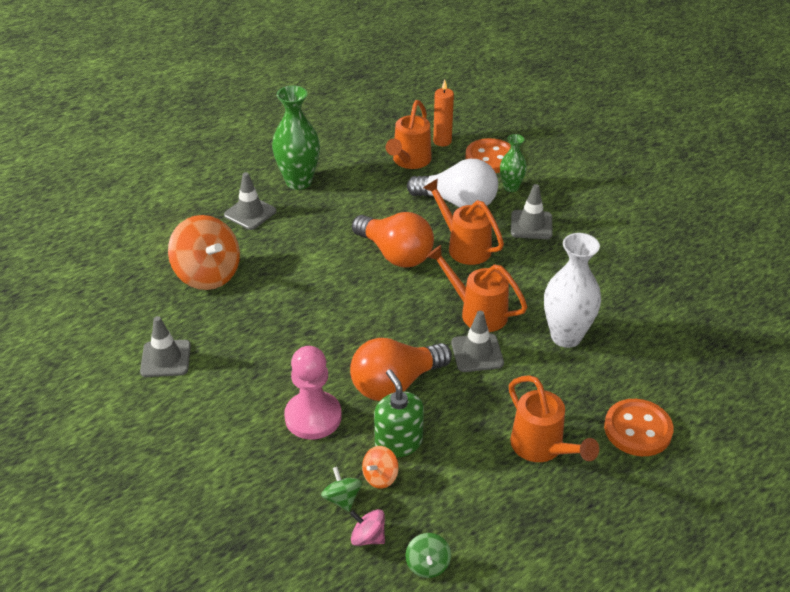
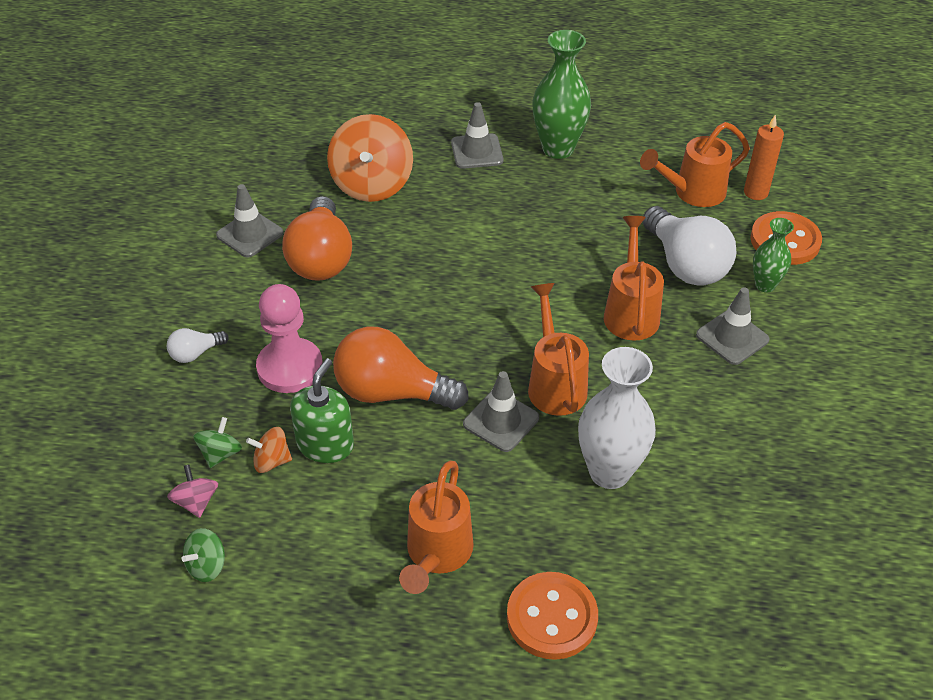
camera: 45 degrees right, 5 degrees up
(237, 456) = (195, 353): none -> white light bulb
(395, 254) = (554, 274): orange light bulb -> orange light bulb (321, 258)

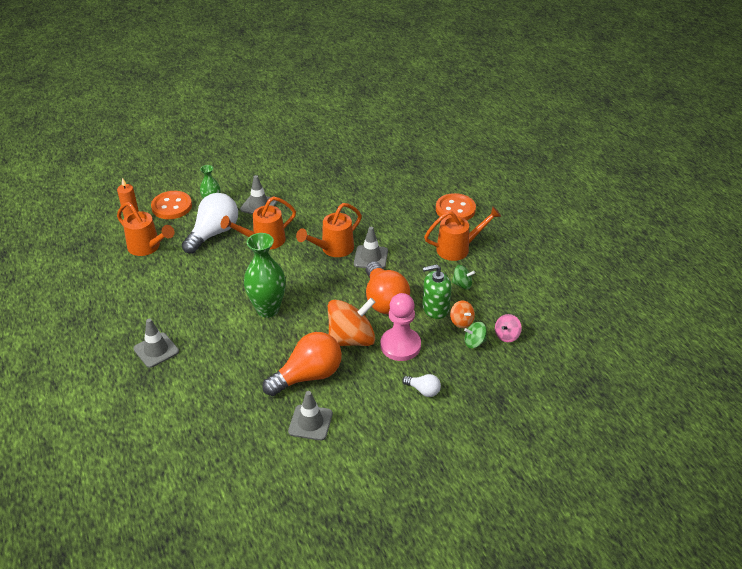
camera: 120 degrees left, 5 degrees down
(207, 566) = (531, 313): green spinning top -> green spinning top (462, 284)
(372, 184) = (221, 386): orange spinning top -> orange spinning top (351, 339)
(558, 148) = (132, 314): green vase -> green vase (268, 309)
(609, 472) = (371, 217): white vase -> none

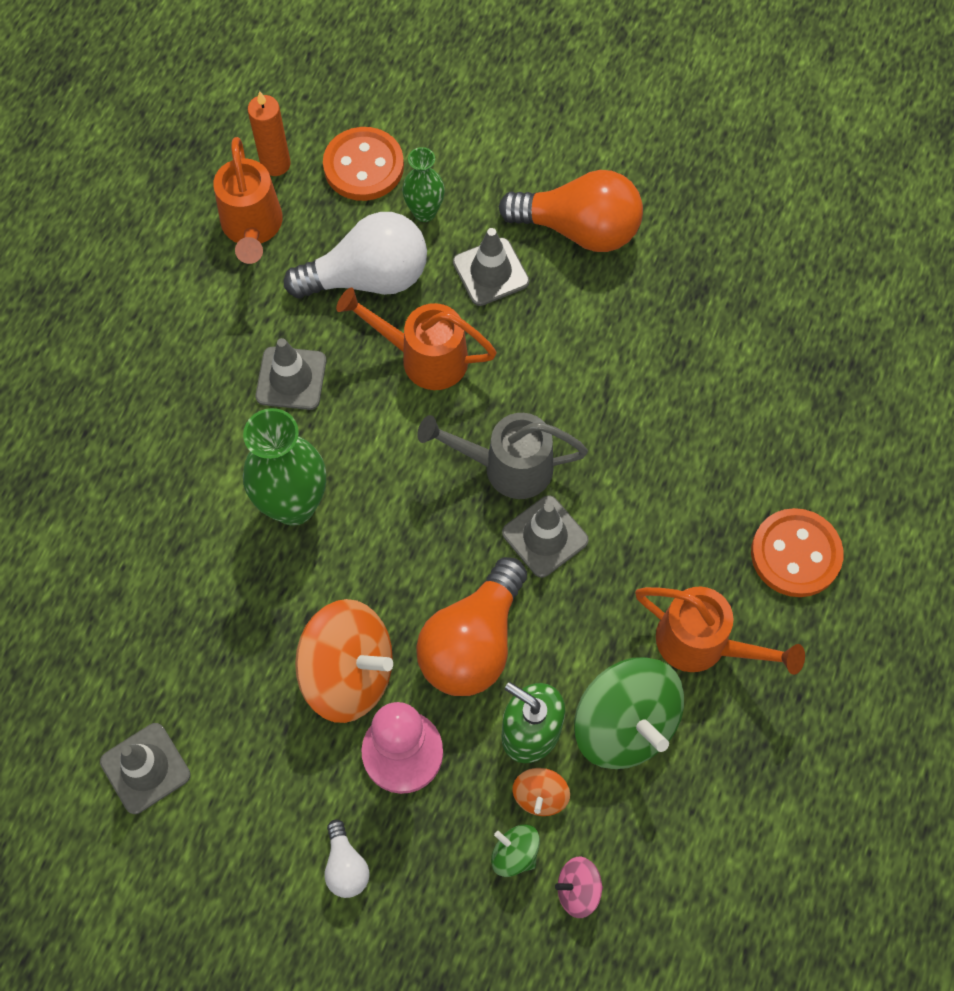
camera: 45 degrees right, 25 degrees up
(156, 350) = (84, 446): grey traffic cone -> grey traffic cone (291, 378)
(308, 376) = (223, 683): orange light bulb -> orange light bulb (579, 229)
(333, 249) = (507, 467): orange watering can -> grey watering can
(462, 284) = (624, 724): green spinning top -> green spinning top, size x2.14

